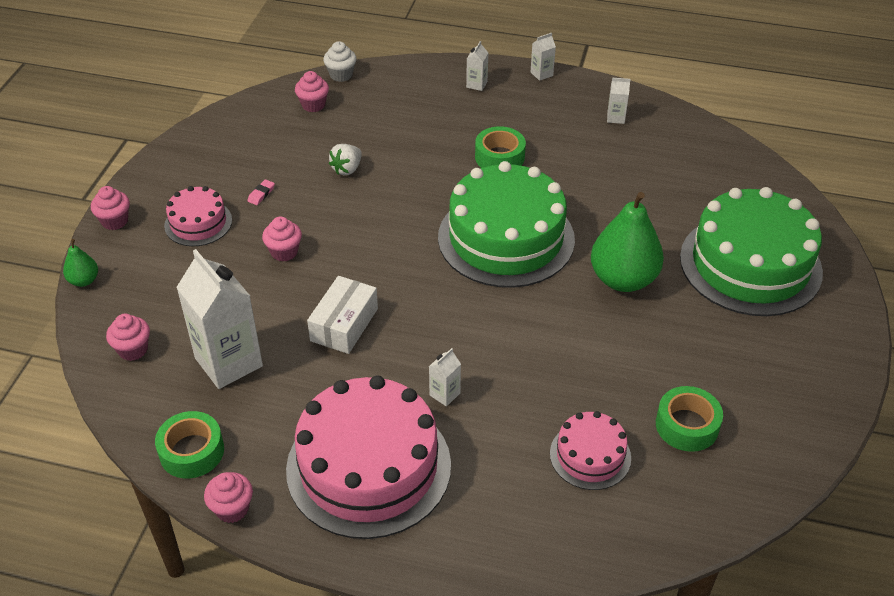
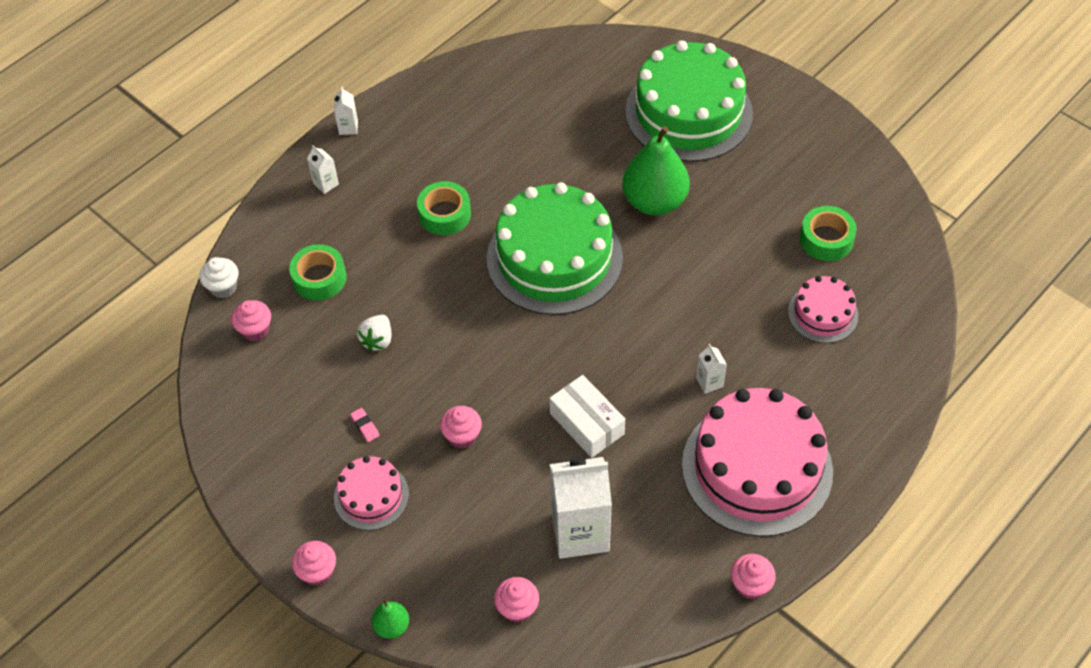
camera: 60 degrees left, 10 degrees up
(192, 451) = (671, 596): green tape -> green tape (319, 278)
(347, 169) = (377, 340): white strawberry -> white strawberry turned 45 degrees clockwise
(615, 118) = (452, 105): white carton -> none

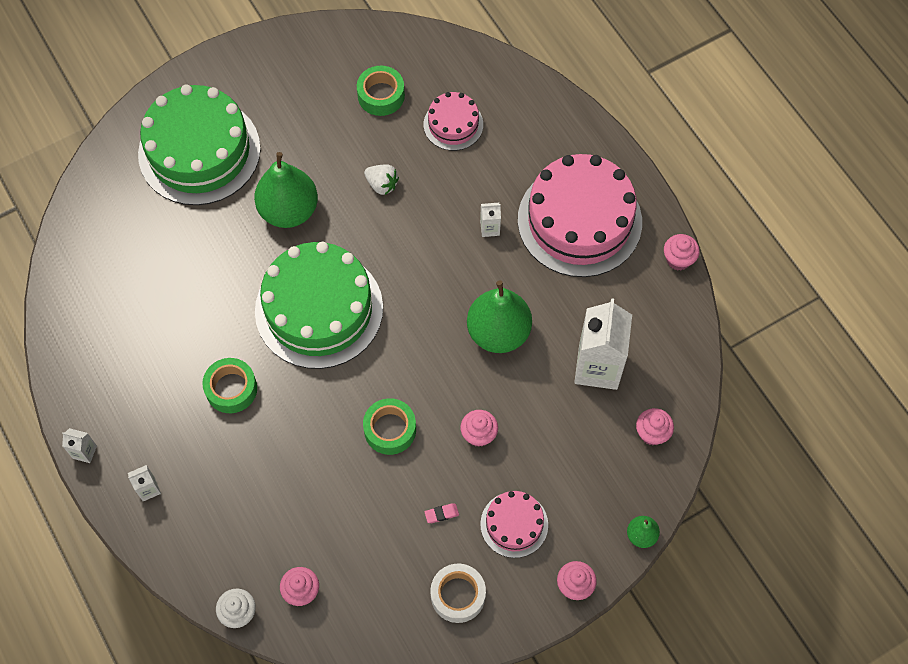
camera: 75 degrees left, 10 degrees up
(282, 464) = (458, 595): none -> white tape
(319, 278) = (262, 519): green tape -> green tape (390, 429)
(377, 340) = (353, 482): white strawberry -> white strawberry (382, 185)
(587, 423) = (498, 332): white box -> green pear

